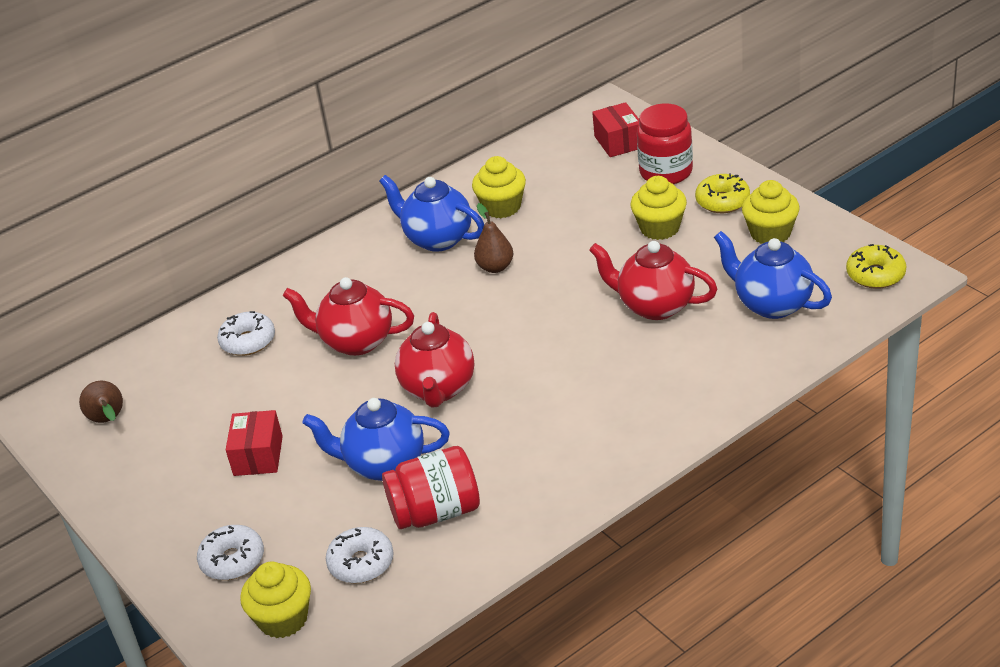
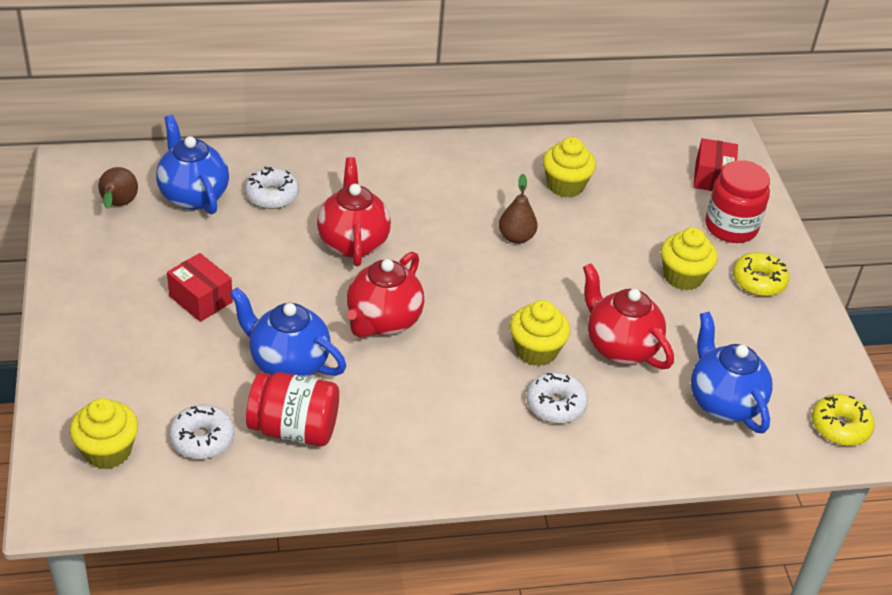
camera: 20 degrees right, 5 degrees up
(232, 560) = (111, 378): white donut -> white donut (555, 405)
(258, 456) = (200, 299): red box -> red box turned 75 degrees counterclockwise
(356, 342) = (353, 242): red teapot -> red teapot turned 45 degrees clockwise
(437, 239) = (490, 186): blue teapot -> blue teapot (193, 195)
(770, 233) = (776, 334): yellow cupcake -> yellow cupcake (536, 350)

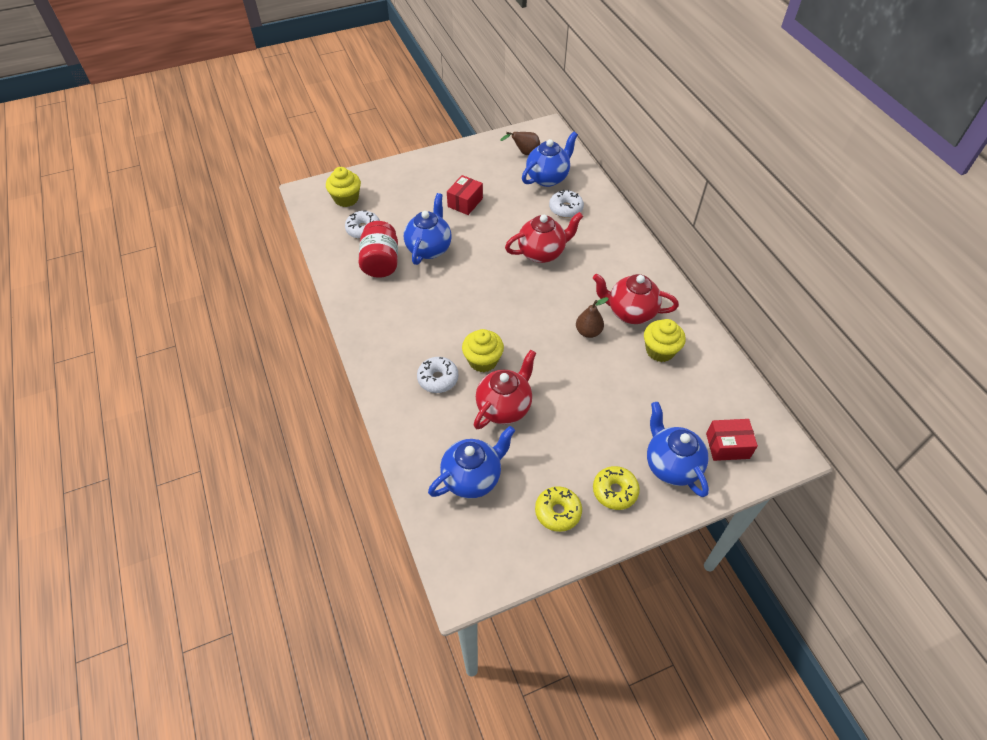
camera: 80 degrees right, 10 degrees up
(383, 321) = (479, 281): red teapot -> red teapot (630, 312)
(683, 277) = (595, 438): yellow cupcake -> none
(731, 227) = (671, 465): red jar -> blue teapot
(840, 427) = (473, 562): yellow donut -> yellow donut (557, 512)

